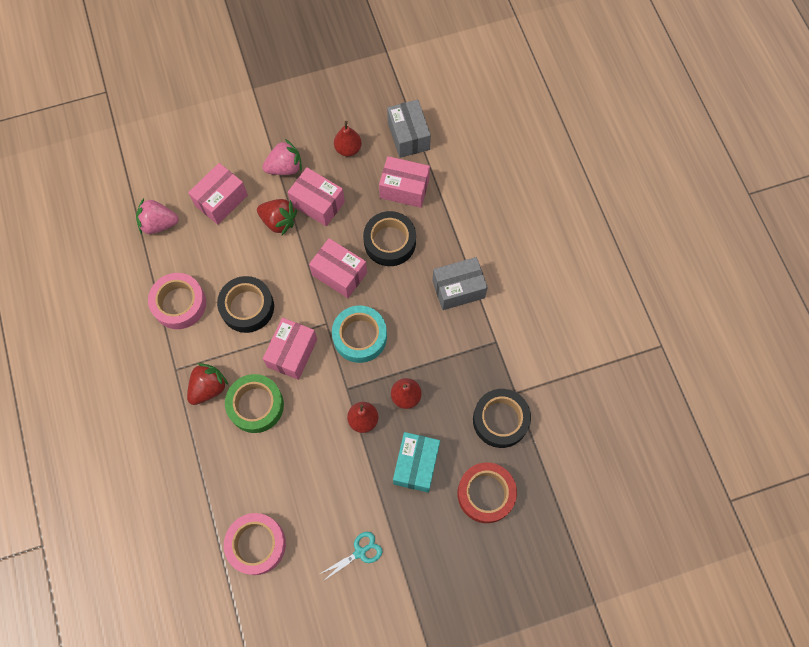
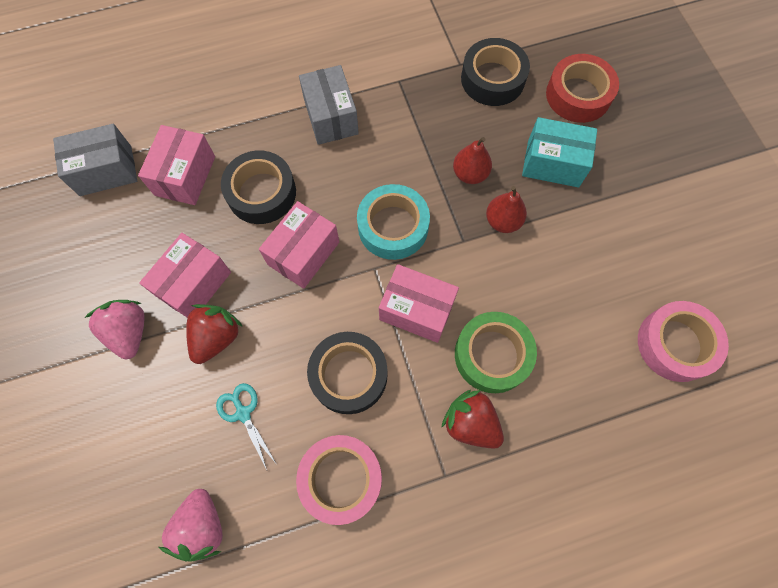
camera: 90 degrees left, 0 degrees up
(221, 200) = (172, 425): pink box -> none
(348, 149) = (112, 246): red pear -> none
(360, 552) = (664, 222): turquoise scissors -> turquoise scissors (243, 413)

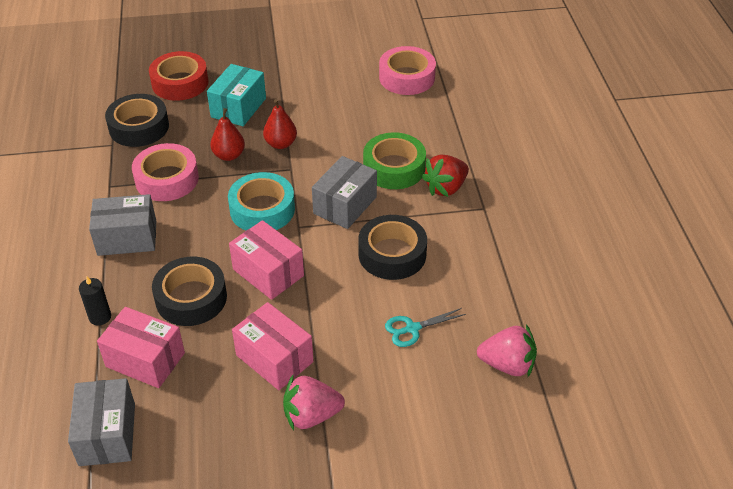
camera: 80 degrees left, 25 degrees down
(217, 337) = (335, 343): red strawberry -> none
(230, 126) = (100, 317): none -> black candle
(341, 478) = (478, 268): pink tape -> pink tape (167, 179)
(416, 310) = (345, 205): pink box -> grey box

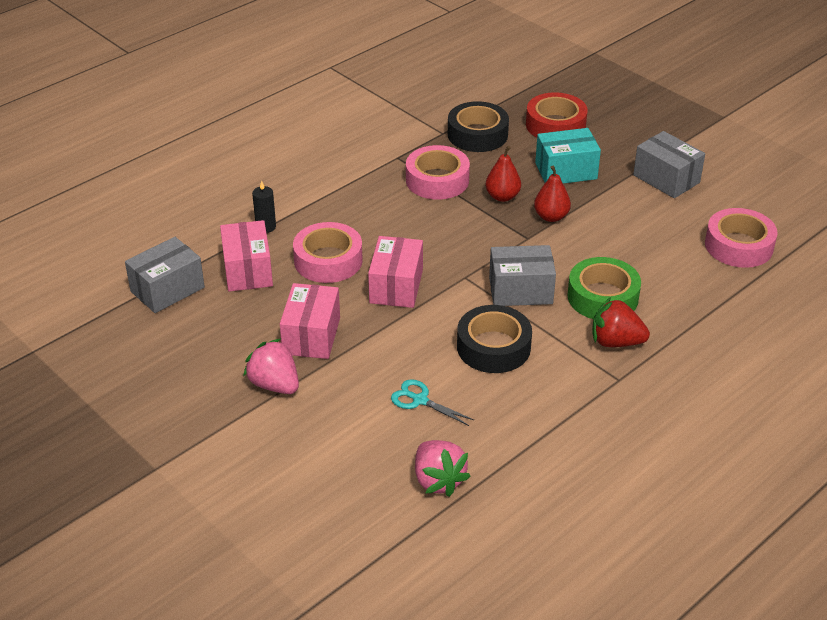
camera: 55 degrees right, 5 degrees down
(127, 238) = (354, 196): grey box -> grey box (666, 179)
(191, 298) = (328, 260): black tape -> pink tape
(262, 209) = (461, 247): turquoise tape -> none

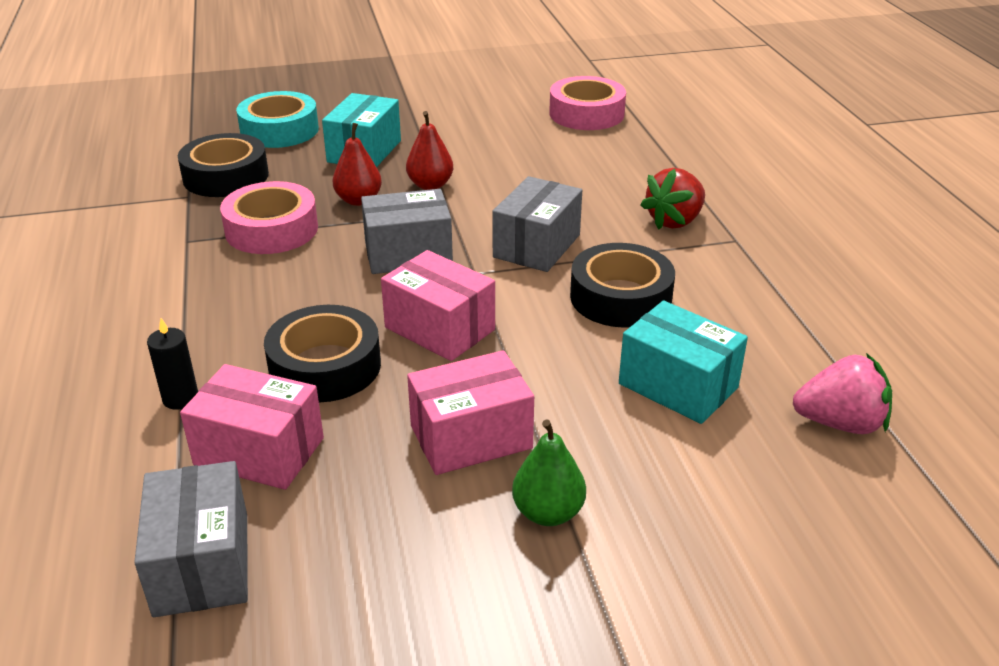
camera: 60 degrees left, 5 degrees down
(274, 384) = (548, 512): pink strawberry -> green pear
(311, 336) = (471, 437): pink box -> pink box turned 60 degrees counterclockwise
(328, 260) = (325, 366): pink tape -> black tape
(420, 400) = (678, 386): turquoise scissors -> turquoise box
(555, 125) = (279, 130): red tape -> turquoise tape
(602, 297) = (595, 203): green tape -> none
(666, 179) = (446, 110): grey box -> grey box (408, 254)

